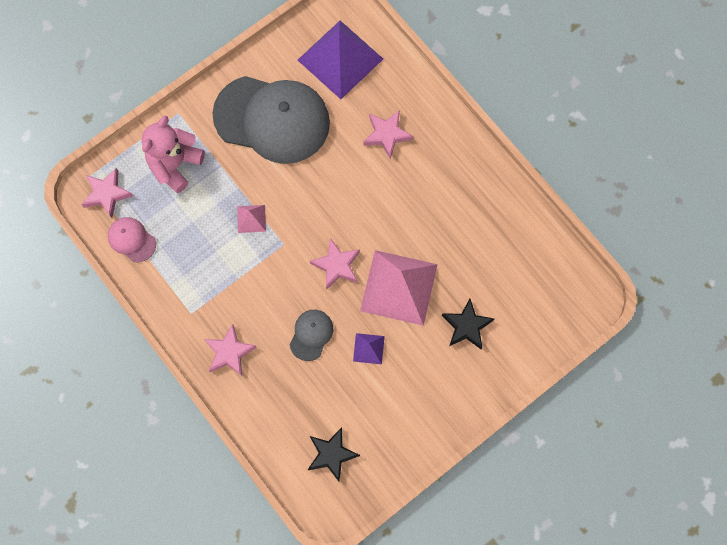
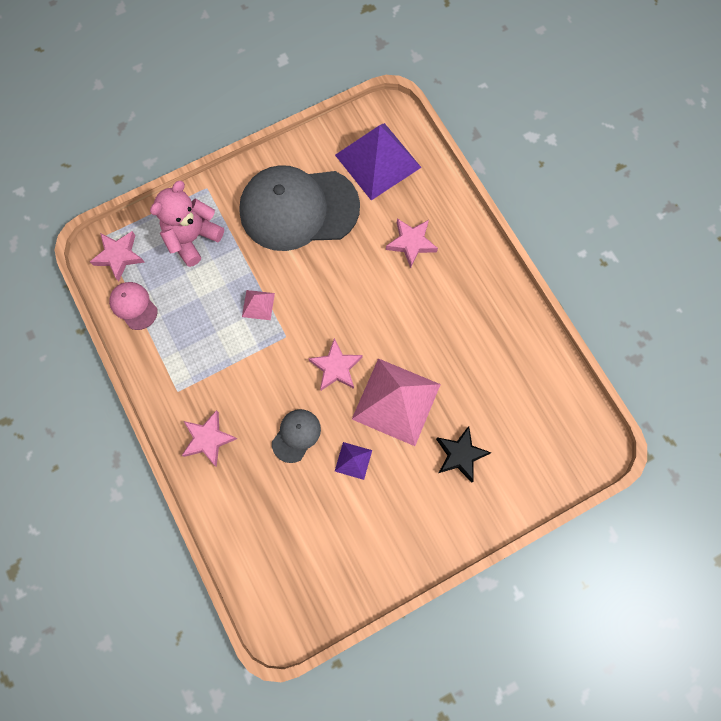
camera: 10 degrees right, 0 degrees up
(272, 119) = (298, 209): grey cap -> grey cap turned 150 degrees clockwise
(331, 454) = (293, 568): black star -> none

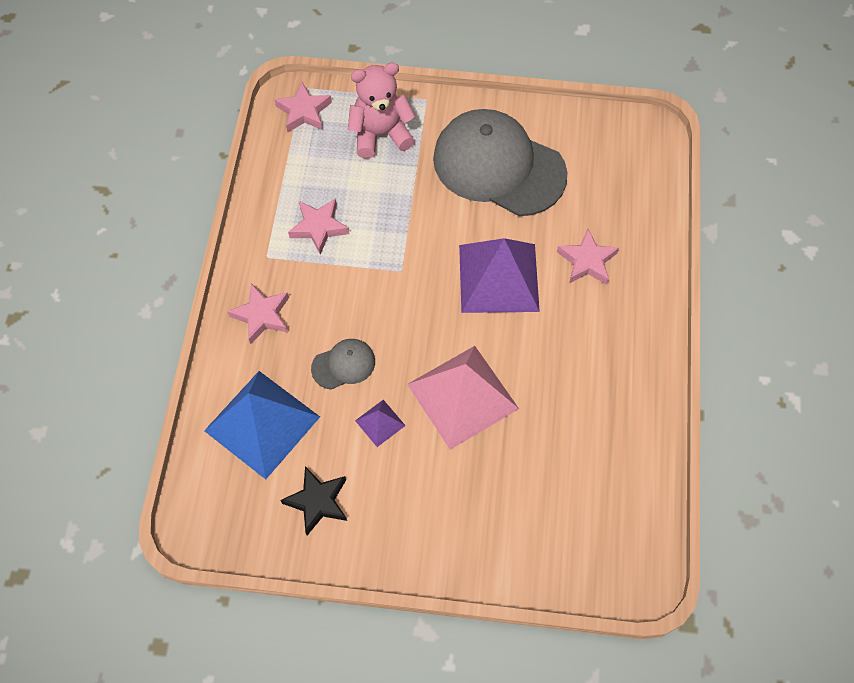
camera: 35 degrees right, 10 degrees down
(133, 306) = (284, 161): pink cap -> none
(258, 305) = (396, 227): pink pyramid -> none
(270, 520) = (262, 424): none -> blue pyramid
(336, 367) = (427, 328): pink star -> pink star (319, 227)
(378, 161) = (609, 167): purple pyramid -> purple pyramid (498, 277)
(460, 455) = (489, 488): black star -> black star (317, 501)

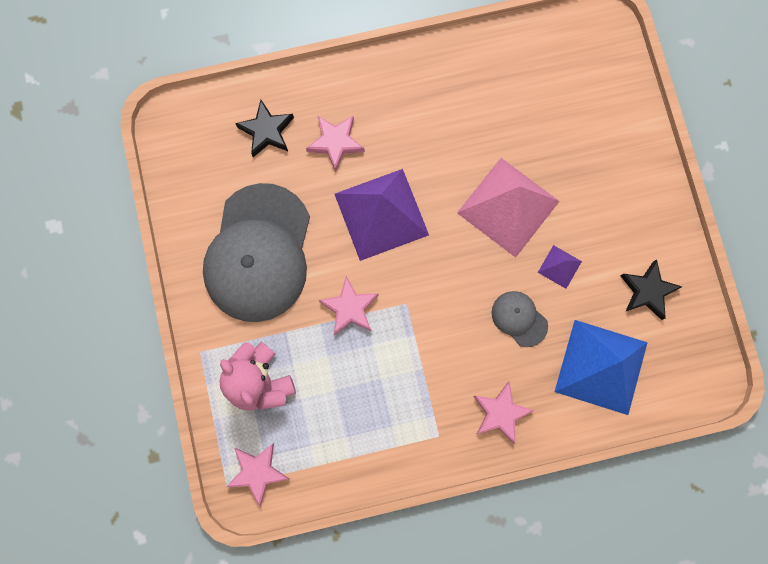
camera: 110 degrees left, 15 degrees up
(319, 227) = (388, 399): pink star -> pink star (349, 308)
(618, 207) = (267, 131): none -> black star

